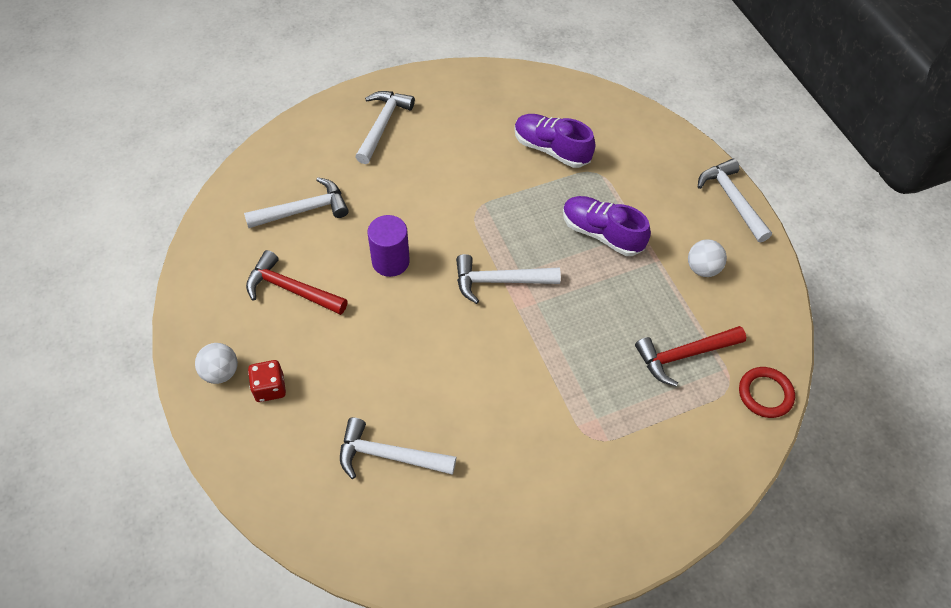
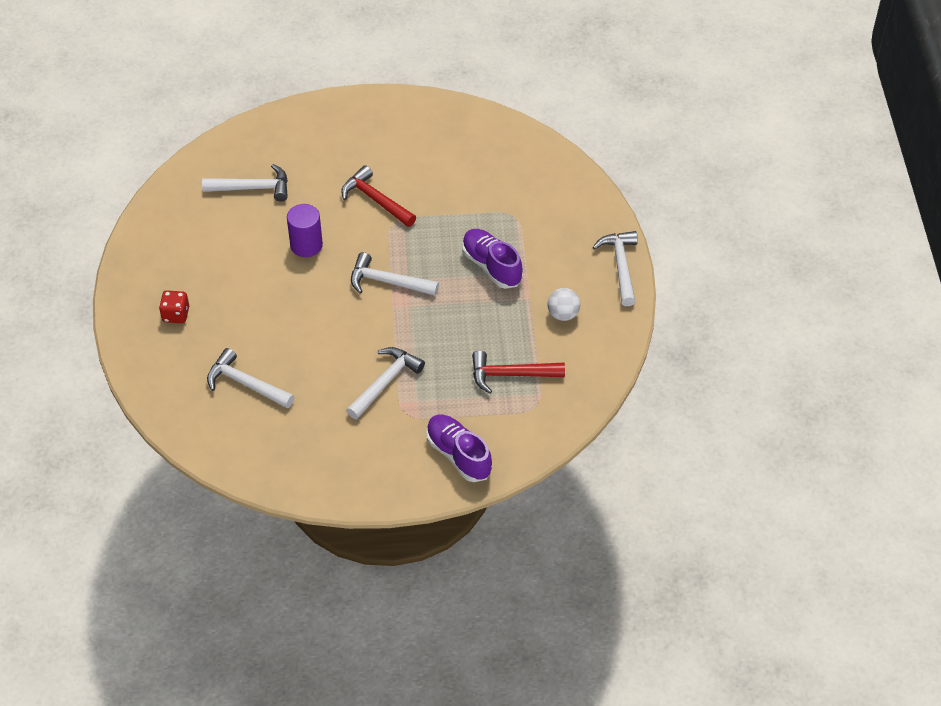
camera: 20 degrees right, 5 degrees down
(221, 372) = (143, 294): white ball -> none
(291, 289) = (219, 247): red hammer -> red hammer (375, 200)
(382, 125) = (346, 133): white hammer -> white hammer (385, 382)
(551, 149) = (483, 187): purple shoe -> purple shoe (458, 455)
(765, 394) = (562, 419): red ring -> none

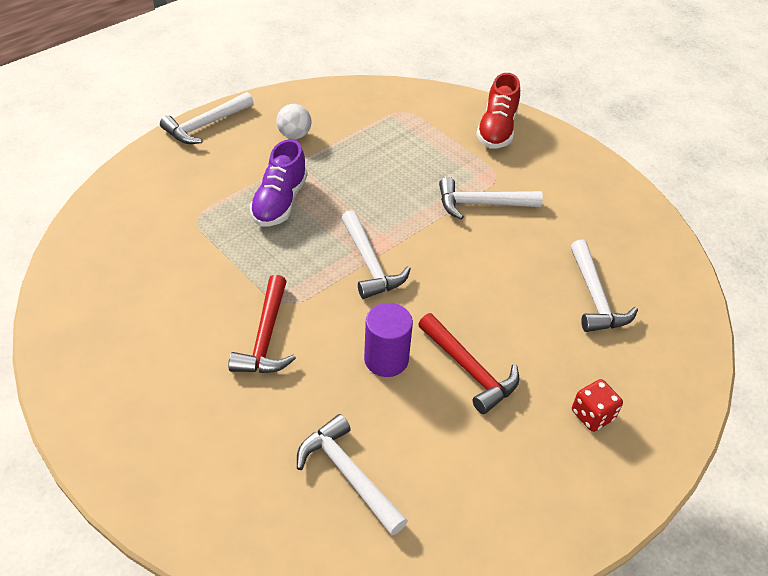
camera: 130 degrees left, 5 degrees down
(458, 455) = (497, 129): purple shoe -> red shoe
(510, 375) = (390, 136): red hammer -> red hammer (469, 370)

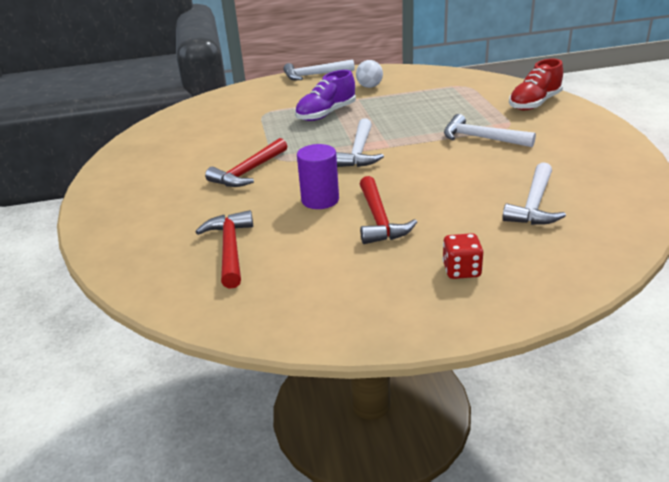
camera: 35 degrees right, 15 degrees down
(348, 474) = (230, 249): white hammer -> red hammer

